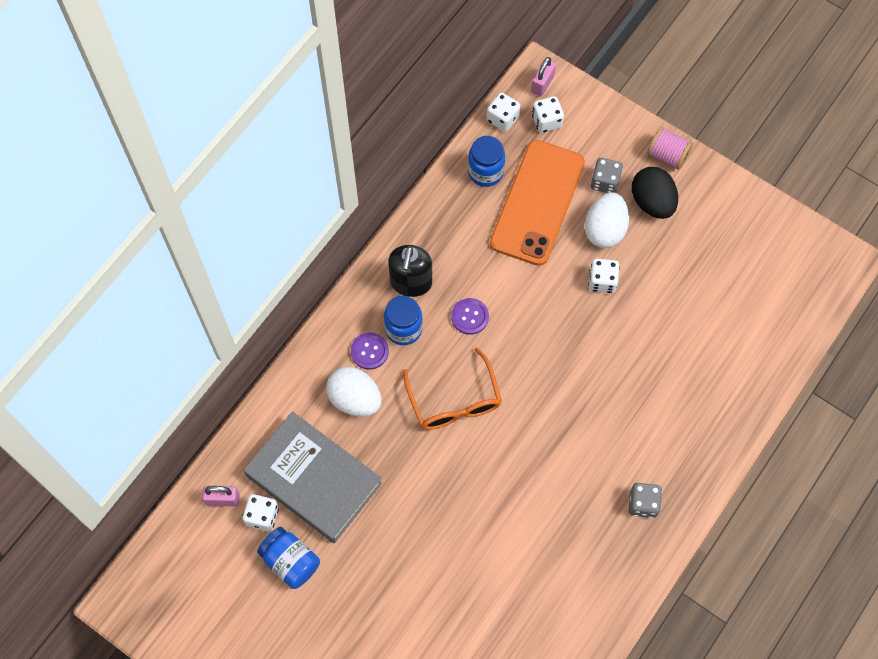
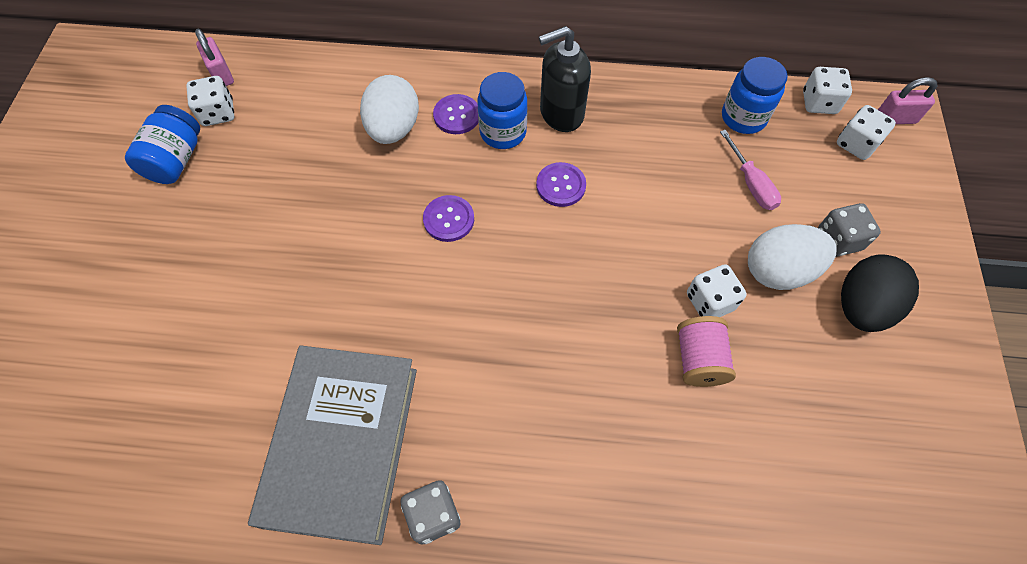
camera: 60 degrees right, 5 degrees down
(314, 479) = (281, 136): grey book -> grey book (343, 445)
(454, 400) = (449, 219): orange glasses -> purple button
(537, 203) = (751, 183): orange phone -> pink screwdriver
(667, 155) = (939, 293): pink spool -> pink spool (699, 360)

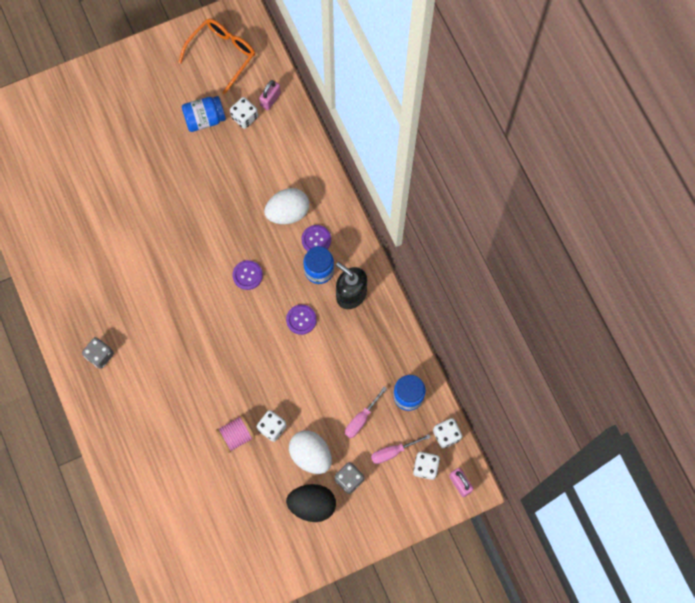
camera: 60 degrees right, 10 degrees up
(107, 96) = (222, 54): none -> orange glasses
(343, 445) = (108, 299): grey book -> none
(818, 169) = (393, 452): none -> pink screwdriver

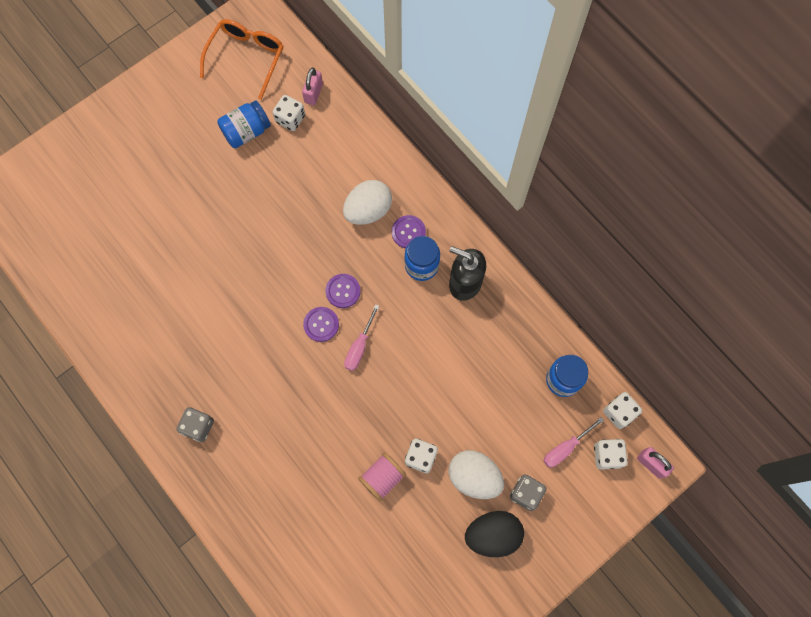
camera: 15 degrees left, 0 degrees up
(301, 320) = (418, 325): purple button -> purple button (321, 324)
(361, 419) = (518, 420): pink screwdriver -> pink screwdriver (359, 347)

